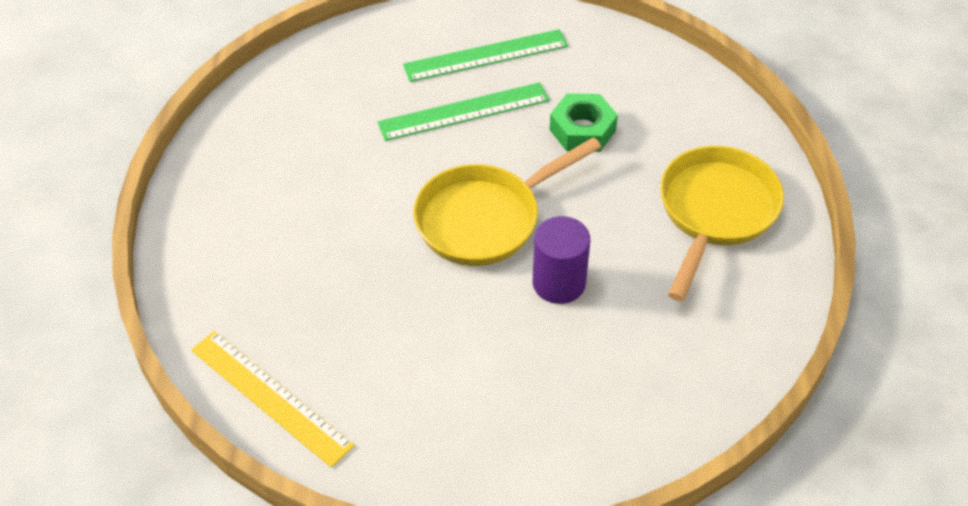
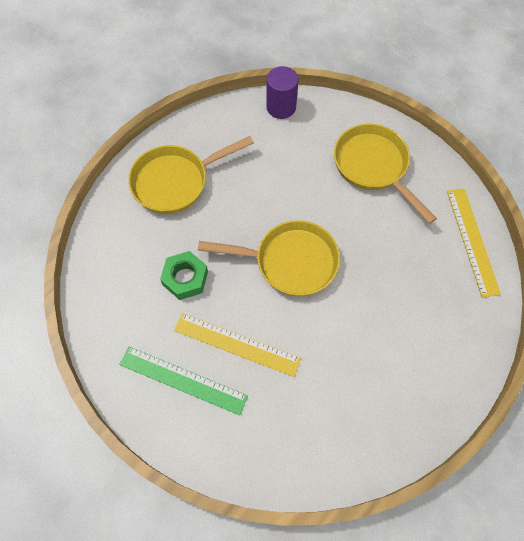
camera: 140 degrees left, 15 degrees up
(464, 111) = (237, 344): green ruler -> yellow ruler
(487, 409) = (374, 167): none -> yellow pan
(559, 283) = (287, 200): purple cylinder -> purple cylinder (281, 107)

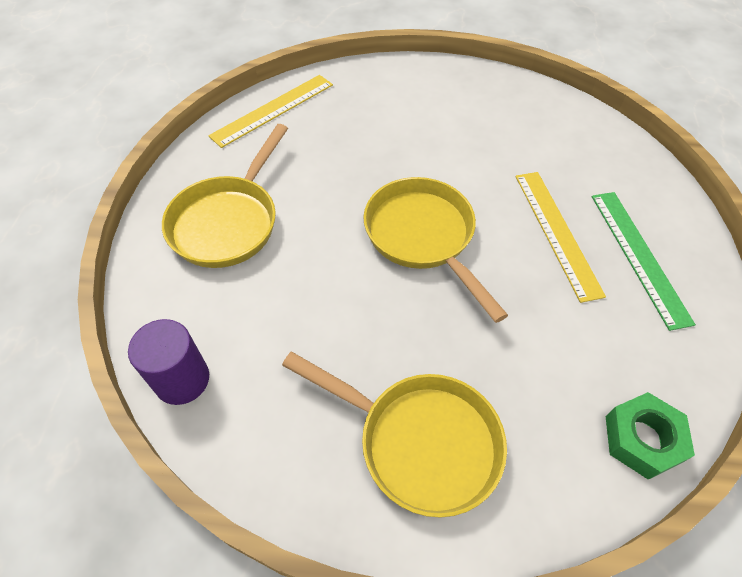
camera: 125 degrees left, 10 degrees down
(185, 278) = (540, 328): green nut -> green nut (642, 439)

